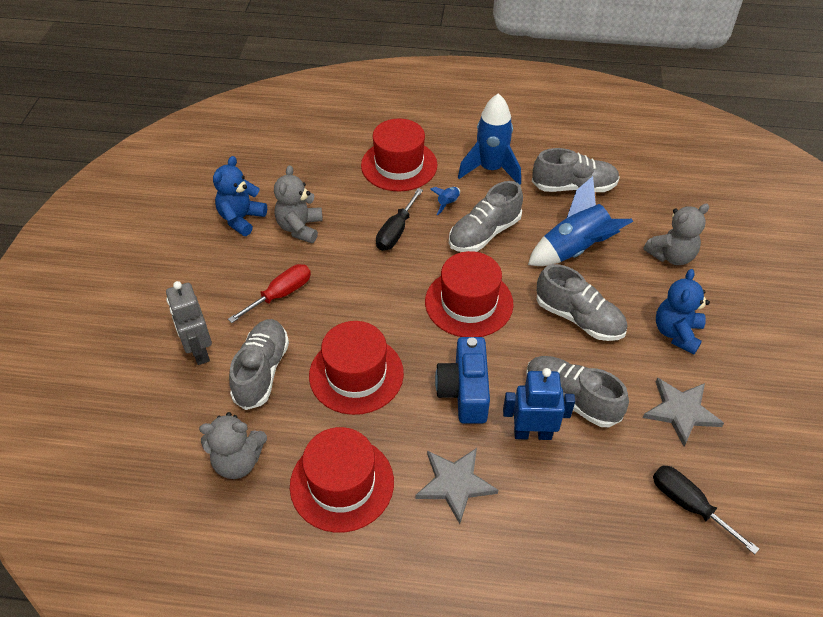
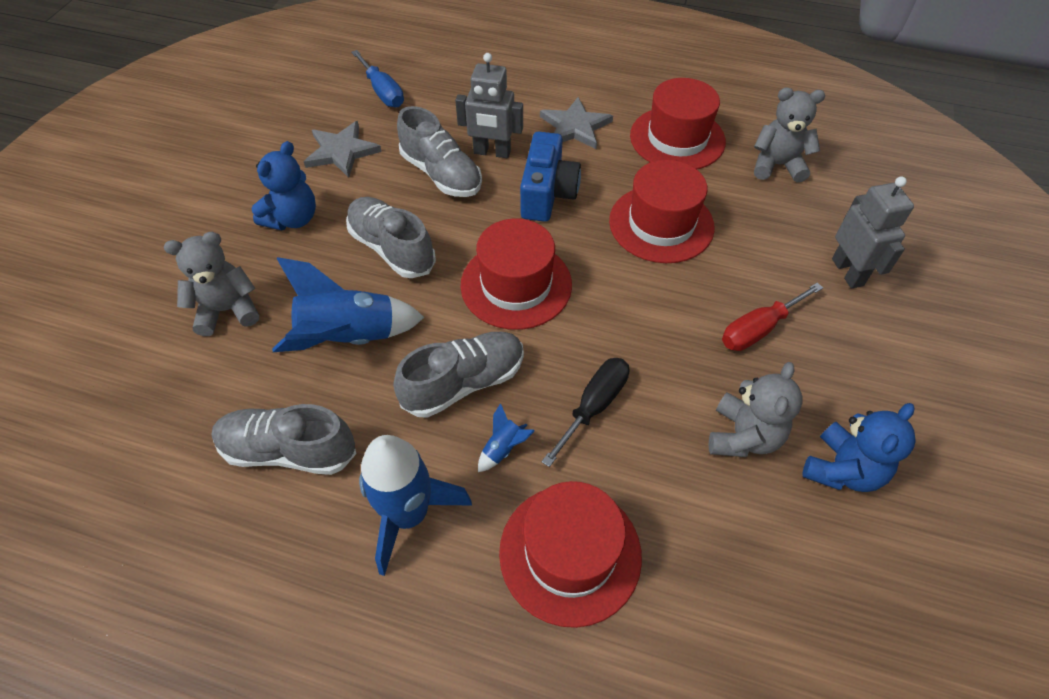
camera: 170 degrees left, 5 degrees up
(262, 371) = (768, 240): grey shoe -> none
(532, 433) = (492, 152): blue robot -> grey robot
(689, 505) = (383, 92): black screwdriver -> blue screwdriver

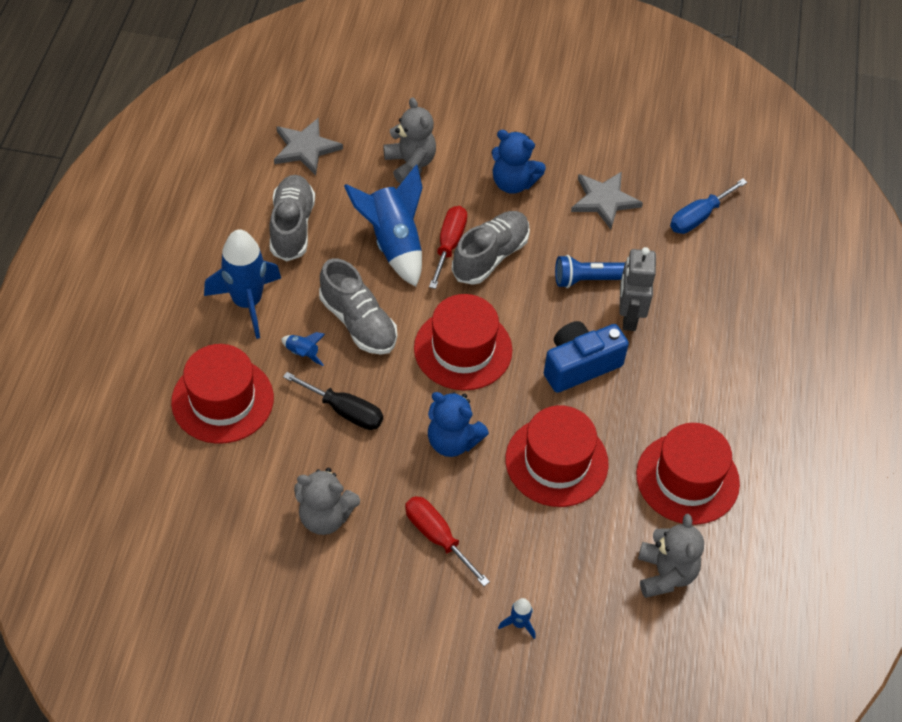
camera: 80 degrees right, 0 degrees up
(366, 283) = (449, 245): none -> red screwdriver
(441, 174) = (589, 280): grey shoe -> blue flashlight
(547, 194) = (580, 365): blue camera -> blue camera turned 150 degrees clockwise
(575, 127) = (684, 384): grey star -> grey star (305, 148)
(842, 469) = (299, 587): blue teddy bear -> blue teddy bear (453, 441)
(848, 272) = (519, 623): grey robot -> blue rocket

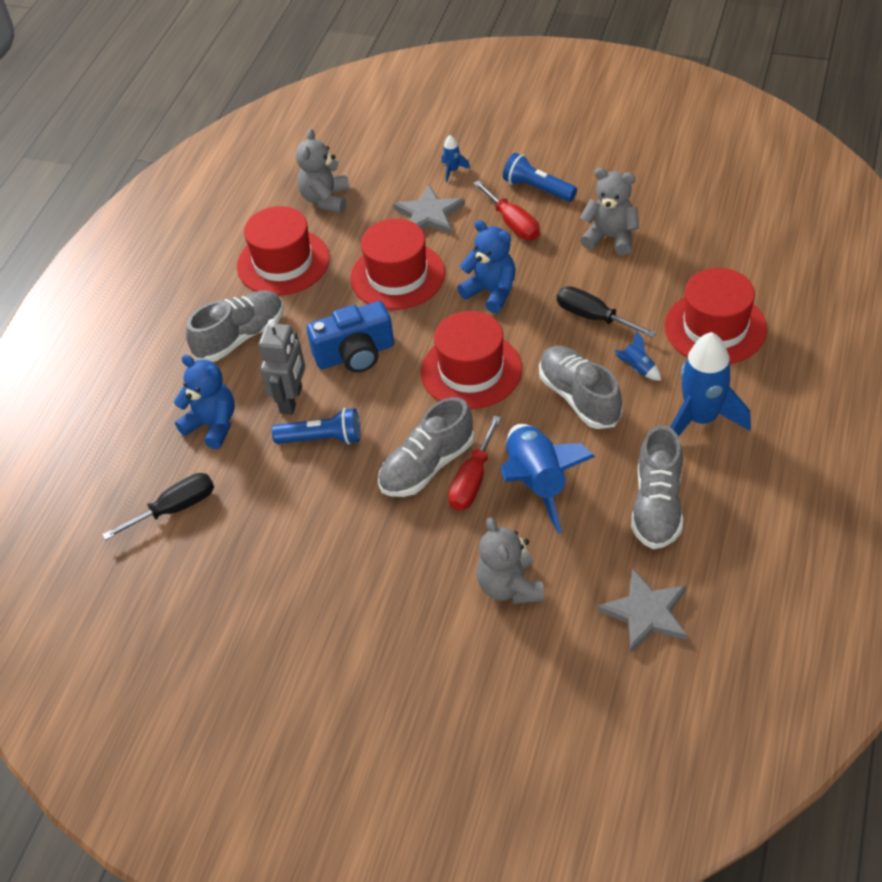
camera: 165 degrees left, 5 degrees down
(412, 592) = (537, 189): none -> blue flashlight
(513, 183) = (384, 557): blue teddy bear -> blue teddy bear (212, 425)
(604, 200) = (279, 532): grey star -> grey star (429, 214)
(698, 217) = (175, 508): blue screwdriver -> black screwdriver
(701, 384) = (240, 337): none -> grey shoe

